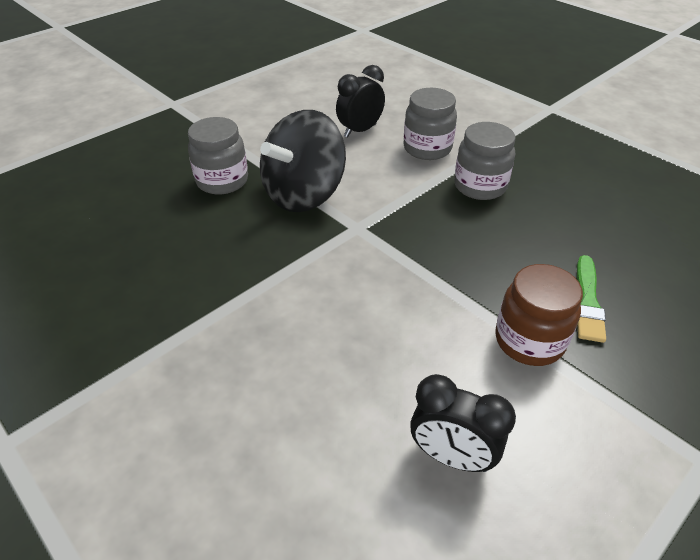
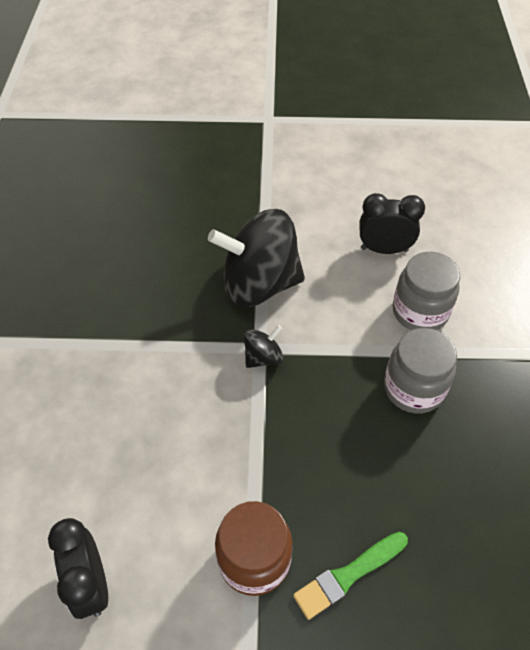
camera: 45 degrees right, 10 degrees up
(222, 181) = (217, 227): grey jar -> none
(367, 231) = (263, 357): none -> black spinning top

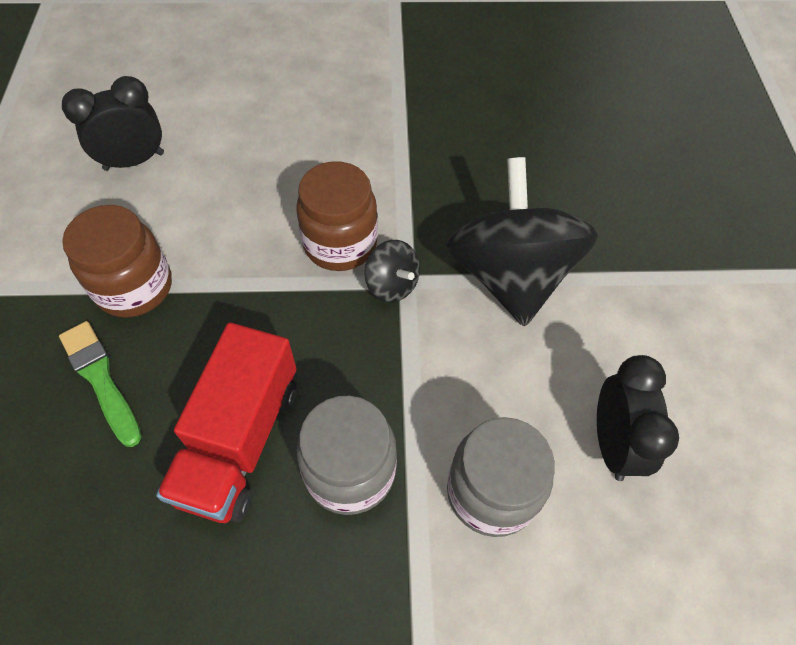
camera: 85 degrees right, 5 degrees up
(220, 392) = (340, 244): none -> brown jar
(396, 459) = (240, 440): none -> red truck

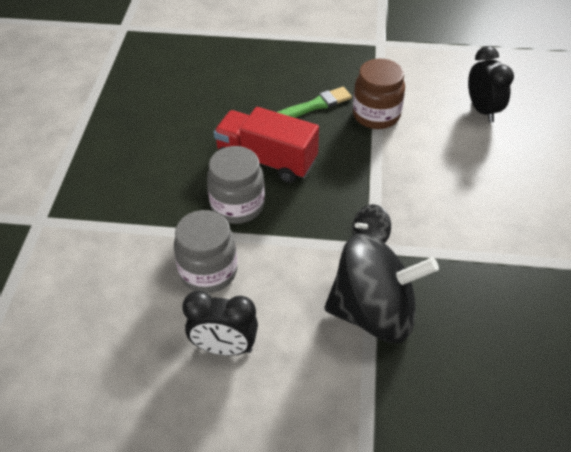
camera: 100 degrees right, 10 degrees down
(340, 244) = (408, 212): brown jar -> none

